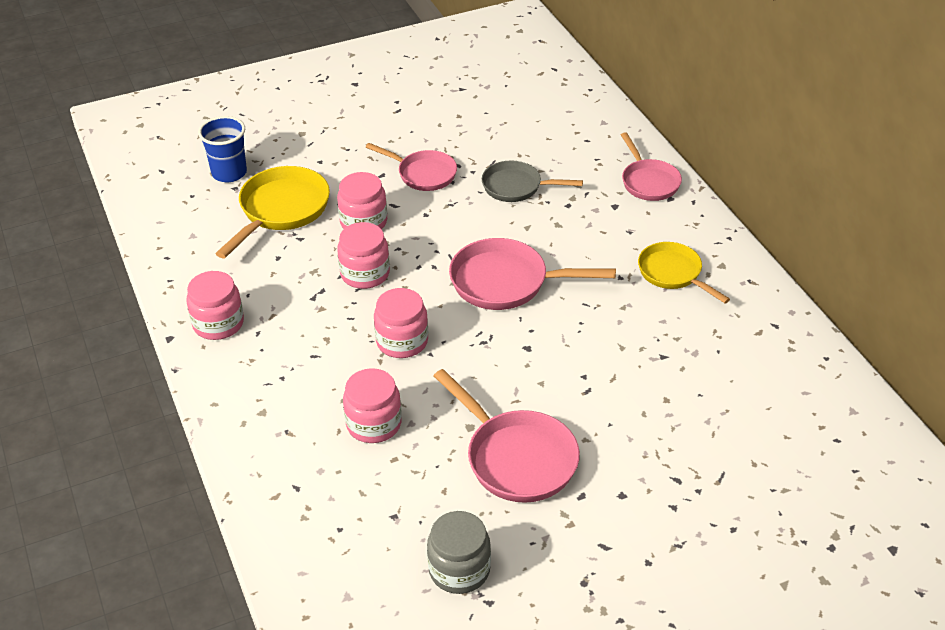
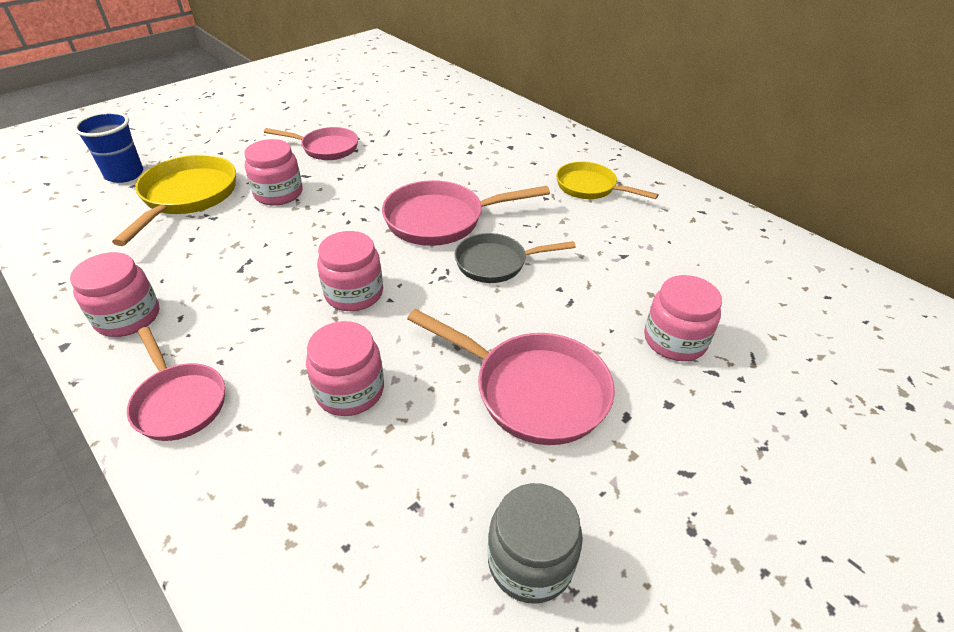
camera: 20 degrees left, 0 degrees up
(365, 274) = (293, 237): pink jar -> pink jar (674, 340)
(516, 187) = (416, 145): grey pan -> grey pan (496, 263)
(648, 182) = (529, 126): pink pan -> pink pan (179, 402)

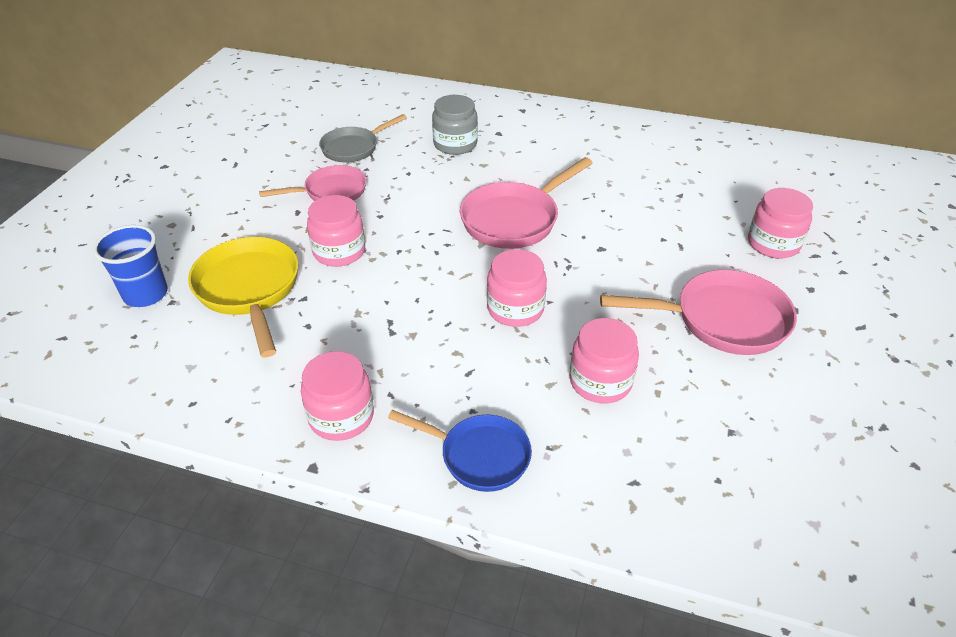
camera: 30 degrees left, 0 degrees up
(179, 402) = (479, 456): pink pan -> blue pan
(496, 263) = (596, 238): grey pan -> grey pan (353, 148)
(530, 561) = (831, 424): grey jar -> grey jar (455, 144)
(589, 187) = (600, 148): yellow pan -> none

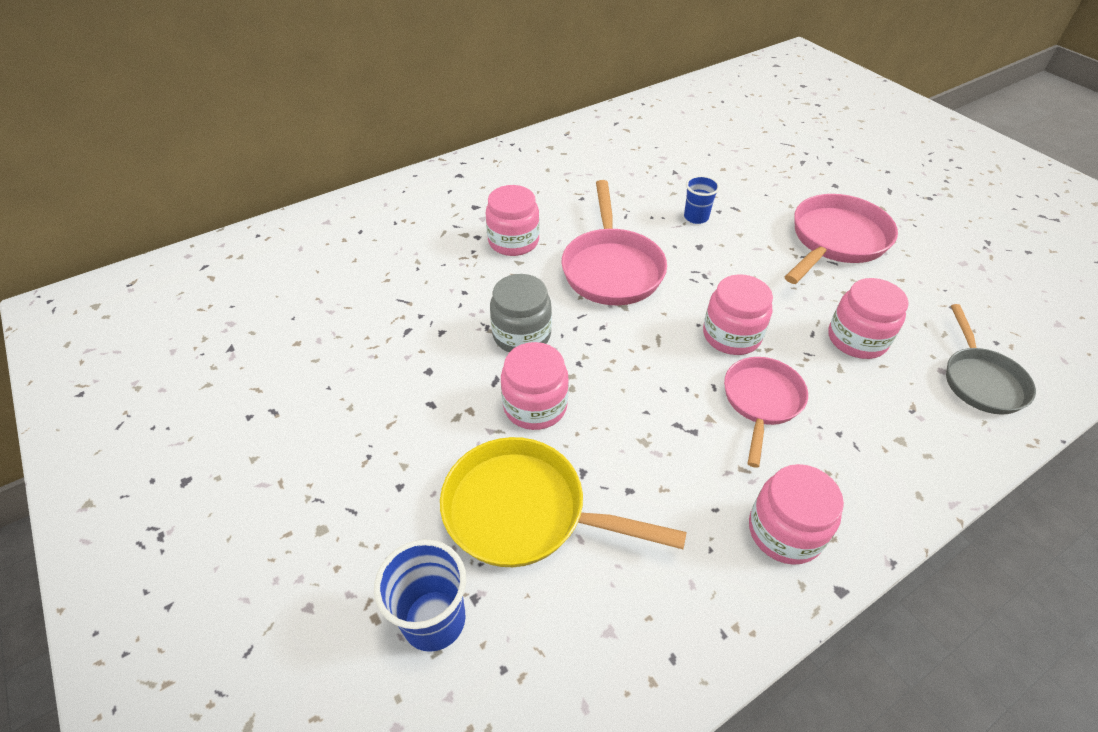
camera: 50 degrees left, 5 degrees up
(331, 192) = (427, 360): pink pan -> pink pan (761, 401)
(353, 148) = (372, 305): grey pan -> grey pan (981, 381)
(455, 144) = (457, 239): grey jar -> grey jar (521, 335)
(479, 456) = (897, 459): blue pan -> none
(636, 231) = (696, 217): none -> blue cup
(773, 244) = (773, 169): pink jar -> pink jar (513, 241)

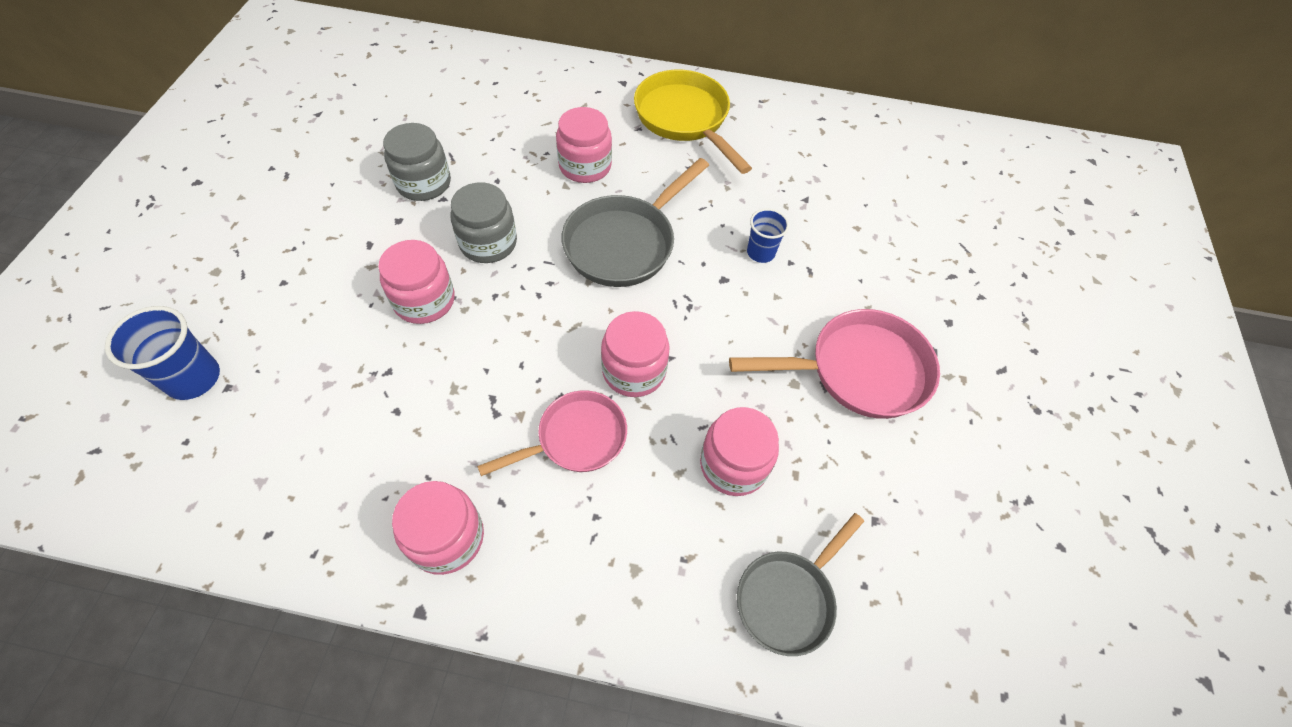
camera: 40 degrees right, 10 degrees up
(409, 332) = (424, 183): none -> grey jar
(524, 511) = (321, 363): yellow pan -> yellow pan (685, 119)
(611, 269) = (624, 243): pink pan -> grey pan

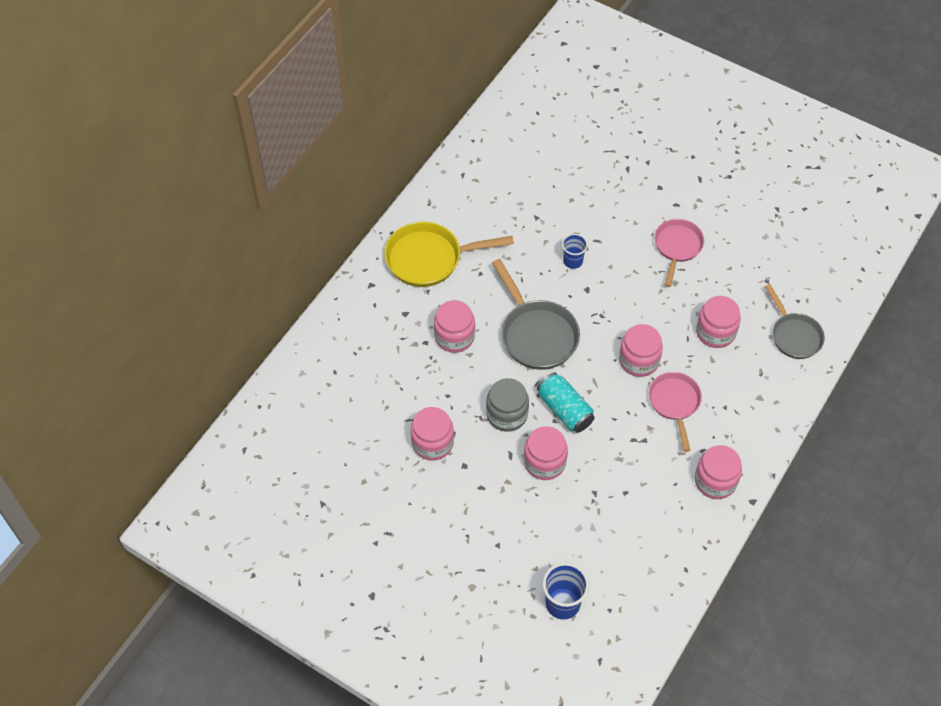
camera: 65 degrees left, 0 degrees up
(424, 183) = (432, 443): grey jar -> pink jar
(516, 302) = (565, 410): none -> turquoise can
(859, 371) = (677, 247): pink pan -> pink pan, size x0.66

